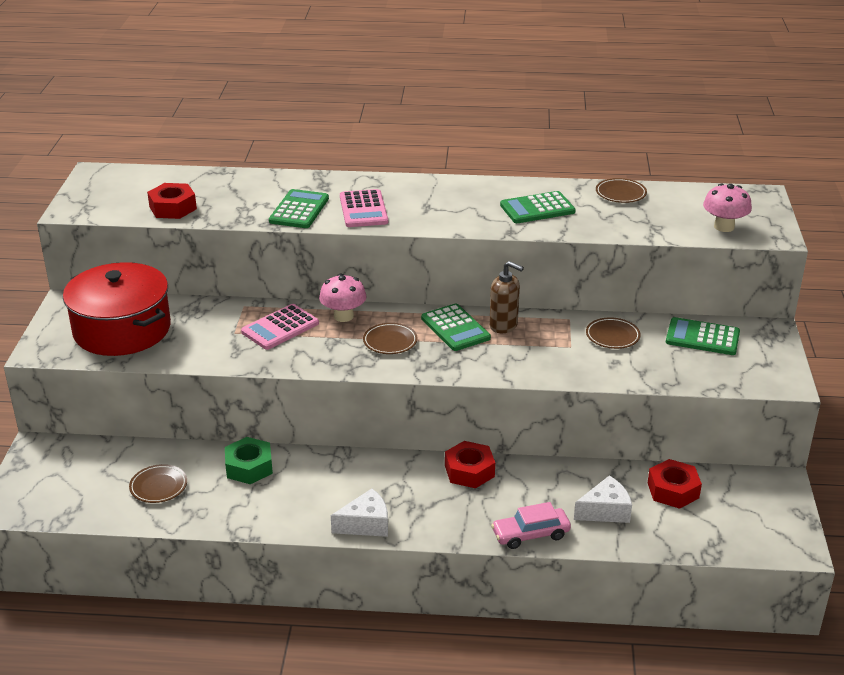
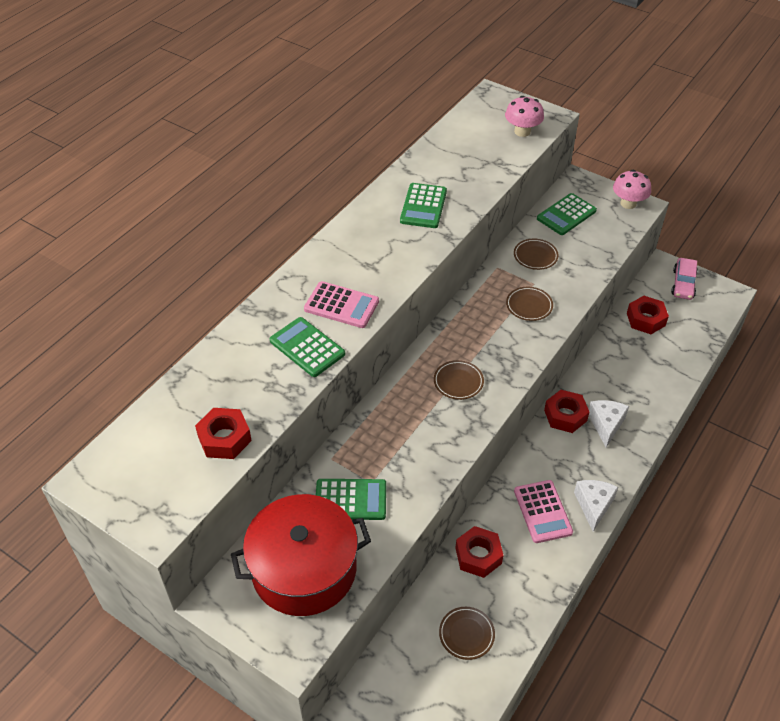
camera: 60 degrees left, 15 degrees up
(249, 467) = (478, 556): green nut -> red nut
(280, 328) = (387, 446): pink calculator -> pink calculator (542, 511)
(343, 316) = (399, 396): pink mushroom -> pink mushroom (628, 203)
(455, 328) = (466, 335): green calculator -> green calculator (350, 500)
(503, 325) = (482, 306): brown soap dispenser -> none
(530, 534) = (653, 414): pink car -> pink car (683, 284)
(605, 511) = (649, 363): white cheese -> white cheese (606, 424)
(620, 194) = (435, 155): brown plate -> brown plate (529, 306)

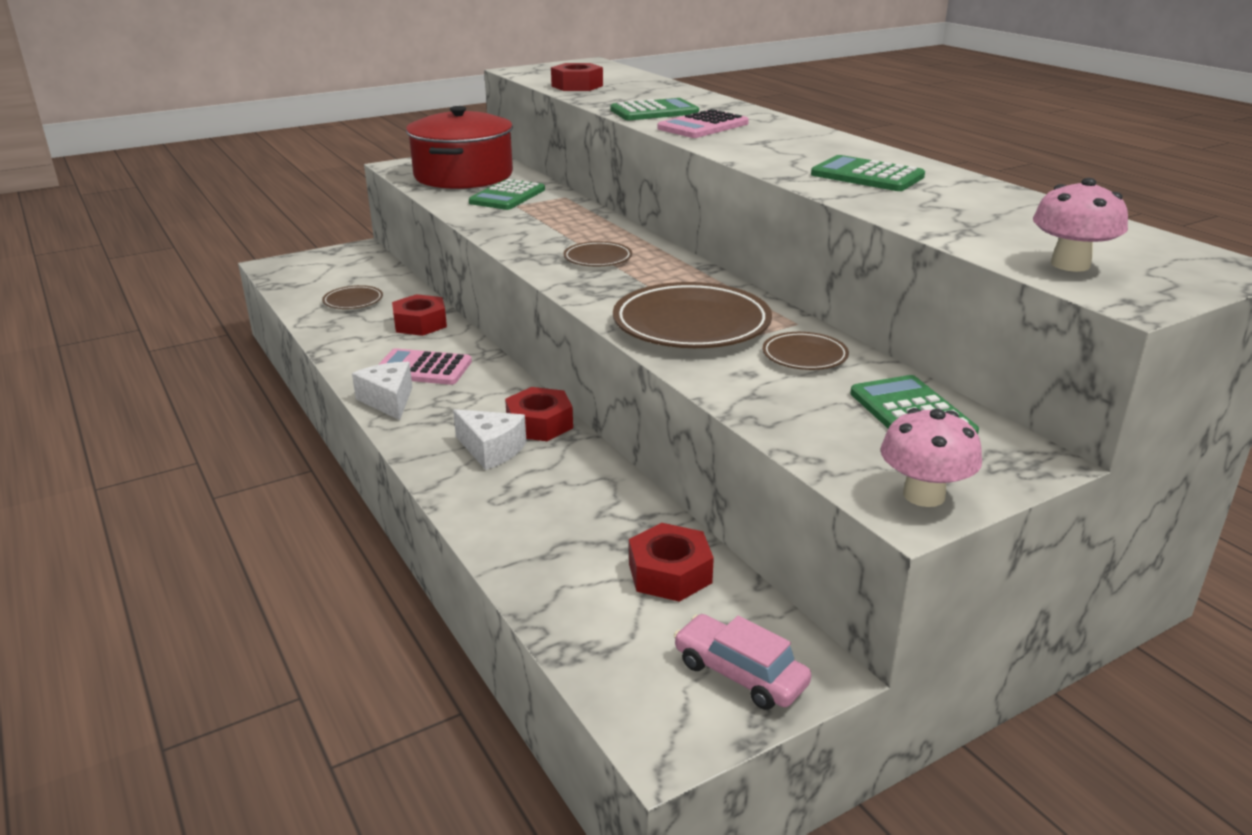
camera: 115 degrees right, 20 degrees down
(529, 306) = (691, 324): brown plate -> brown plate, size x1.98
(593, 505) = (388, 400): white cheese -> white cheese turned 150 degrees counterclockwise

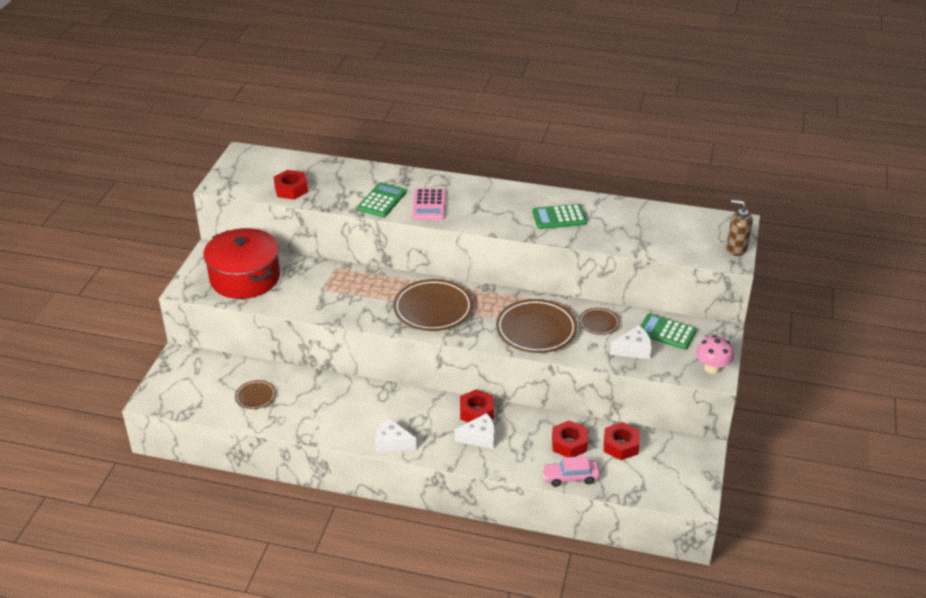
camera: 45 degrees left, 10 degrees up
(420, 324) = (321, 389): red nut -> red nut (569, 444)
(423, 368) = (374, 415): pink calculator -> none
(507, 196) = (304, 284): green calculator -> none
(597, 258) = (433, 309): brown plate -> brown plate, size x1.98
(740, 673) = (687, 466): pink car -> pink car (570, 477)
(807, 406) = (633, 350): none -> white cheese
(1070, 264) = (696, 248): pink mushroom -> none
(1167, 290) = (736, 249): none -> brown soap dispenser

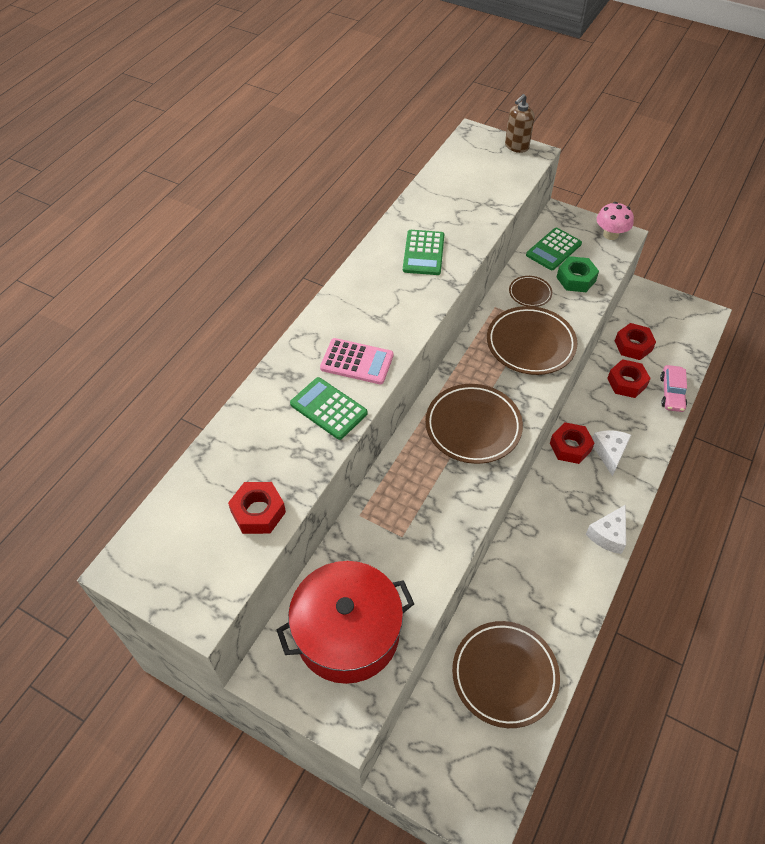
camera: 75 degrees left, 15 degrees up
(255, 396) = (504, 675): brown plate -> brown plate, size x1.98
(633, 350) = (576, 279): white cheese -> green nut

